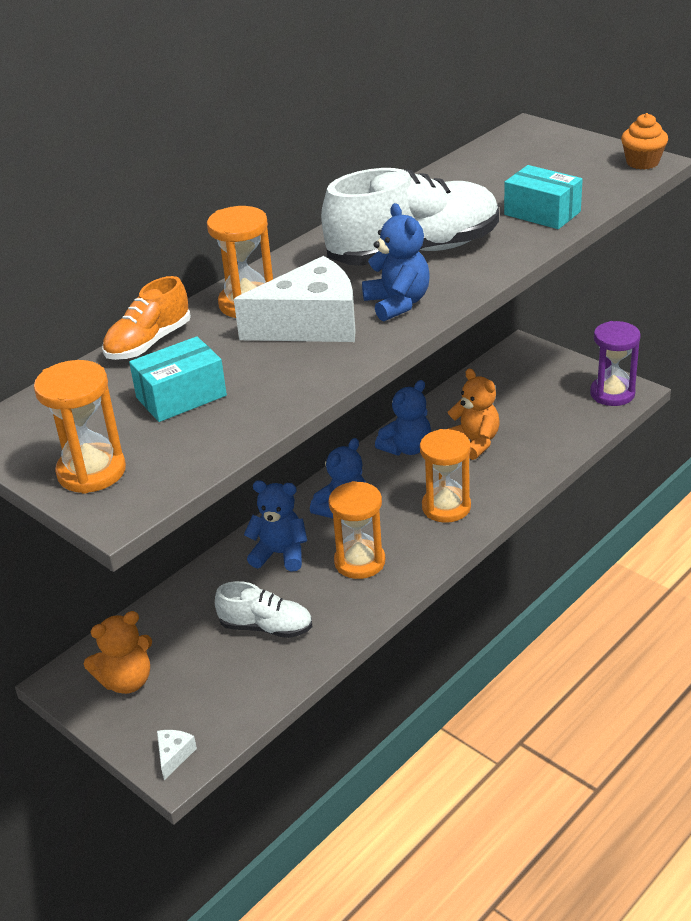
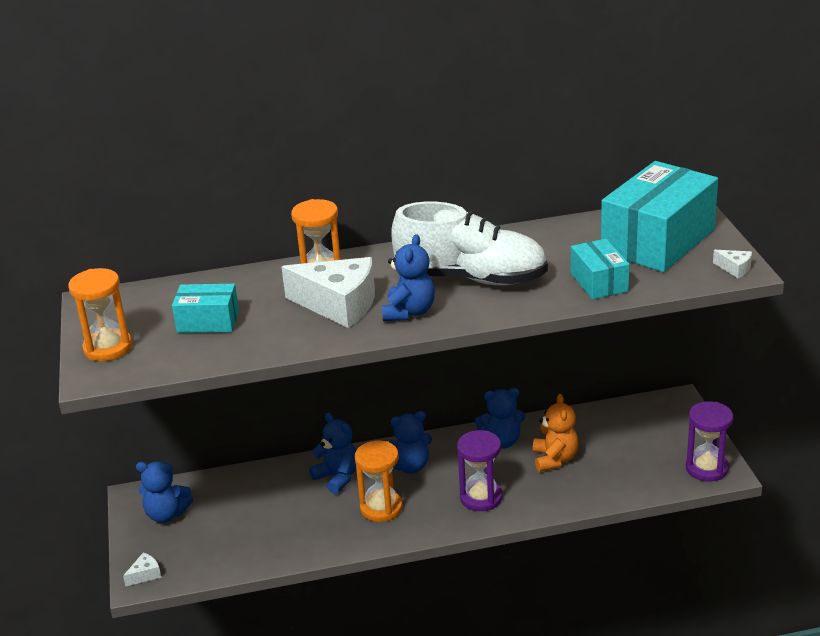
camera: 35 degrees right, 5 degrees down
(127, 681) = (166, 514): orange teddy bear -> blue teddy bear
(148, 343) = (235, 278): orange shoe -> none
(266, 627) = (278, 522): white shoe -> none
(446, 507) = (481, 497): orange hourglass -> purple hourglass
(542, 162) = (657, 241): none -> turquoise box
(642, 162) = (735, 269): orange cupcake -> white cheese

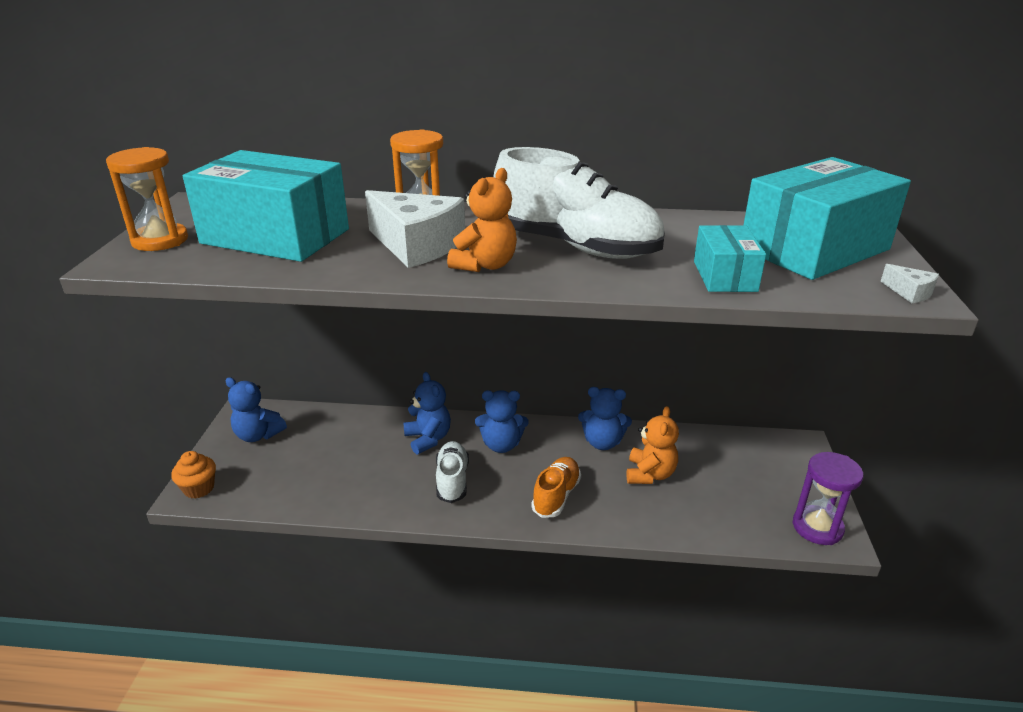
camera: 15 degrees right, 0 degrees up
(145, 575) = (199, 488): white cheese -> orange cupcake
(208, 322) = (275, 236): turquoise box -> turquoise box, size x1.93
(381, 508) = (452, 480): orange hourglass -> white shoe
(409, 312) = (485, 265): blue teddy bear -> orange teddy bear
(481, 497) = (556, 496): purple hourglass -> orange shoe

